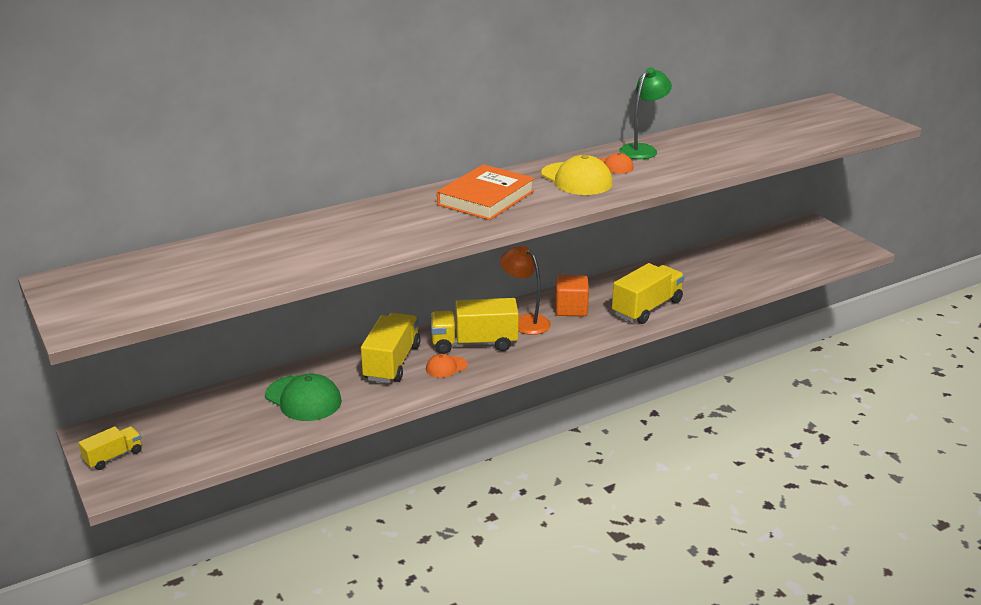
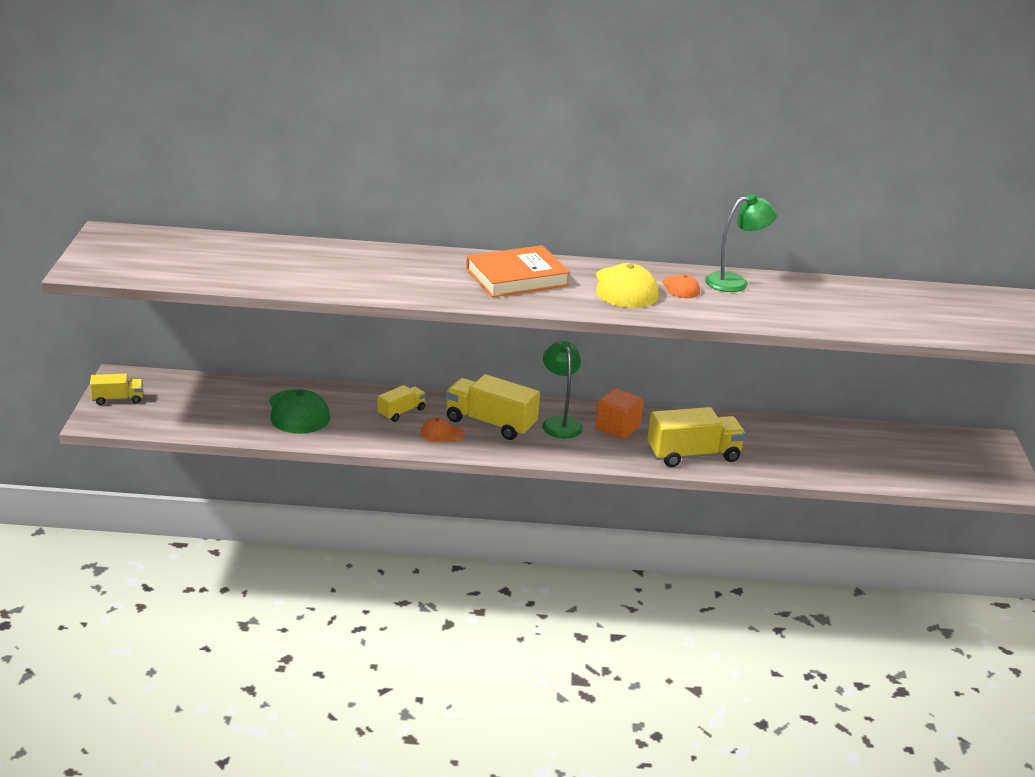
camera: 30 degrees right, 0 degrees up
(392, 363) = (401, 412): yellow truck -> yellow truck, size x0.55
(525, 321) = (560, 423): orange lamp -> green lamp

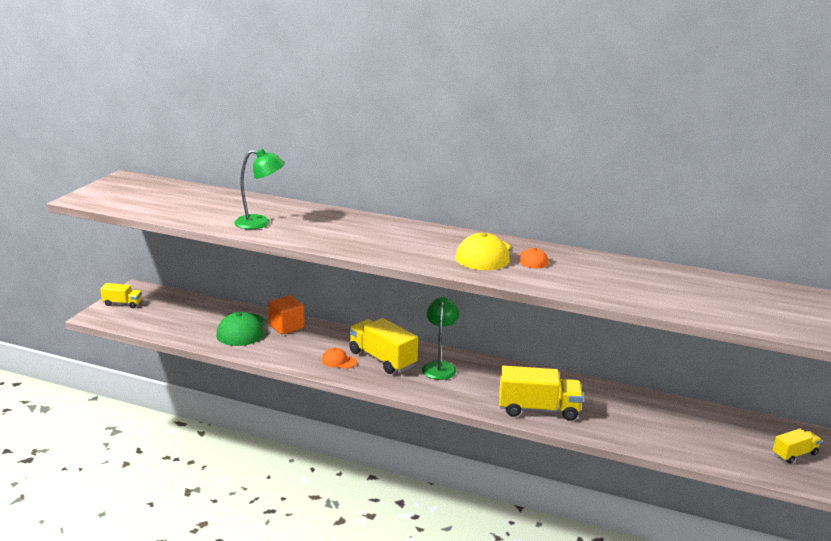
camera: 20 degrees right, 5 degrees down
(401, 412) = (318, 341): yellow truck -> yellow truck (794, 454)
(517, 277) = (398, 237): orange book -> none
(617, 428) = (485, 378): orange cube -> orange cube (286, 326)
(735, 282) = (586, 260): green lamp -> green lamp (260, 223)

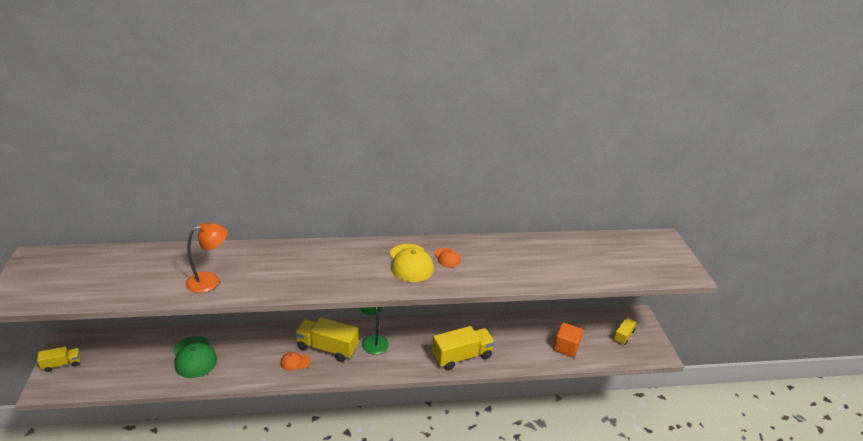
camera: 30 degrees left, 10 degrees up
(260, 223) = (210, 280): green lamp -> orange lamp
(286, 326) = (230, 340): orange cube -> orange cube (565, 347)

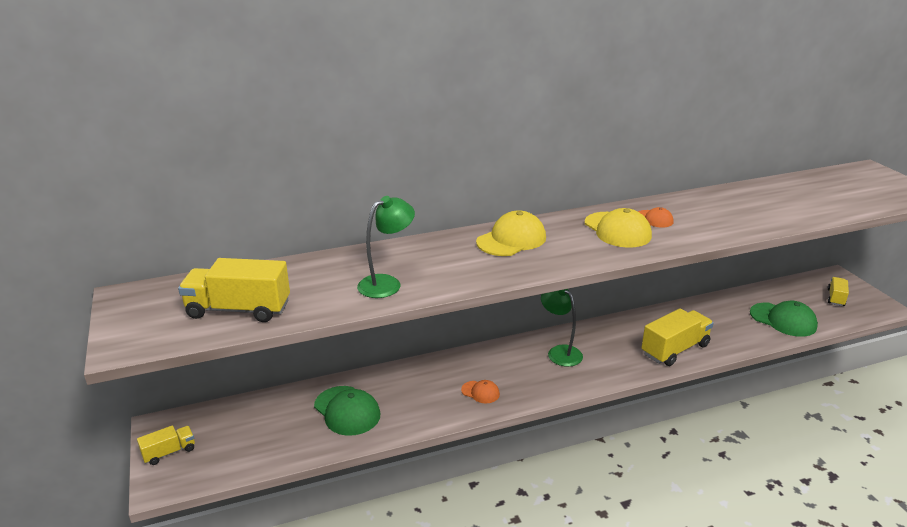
camera: 10 degrees left, 5 degrees down
(210, 280) = (387, 283): orange lamp -> green lamp
(295, 362) = (480, 392): orange cap -> orange cap turned 135 degrees counterclockwise
(325, 257) = (511, 240): none -> yellow cap
(327, 348) = (510, 370): yellow truck -> yellow truck (238, 310)
(565, 347) = (783, 320): orange cube -> green cap

